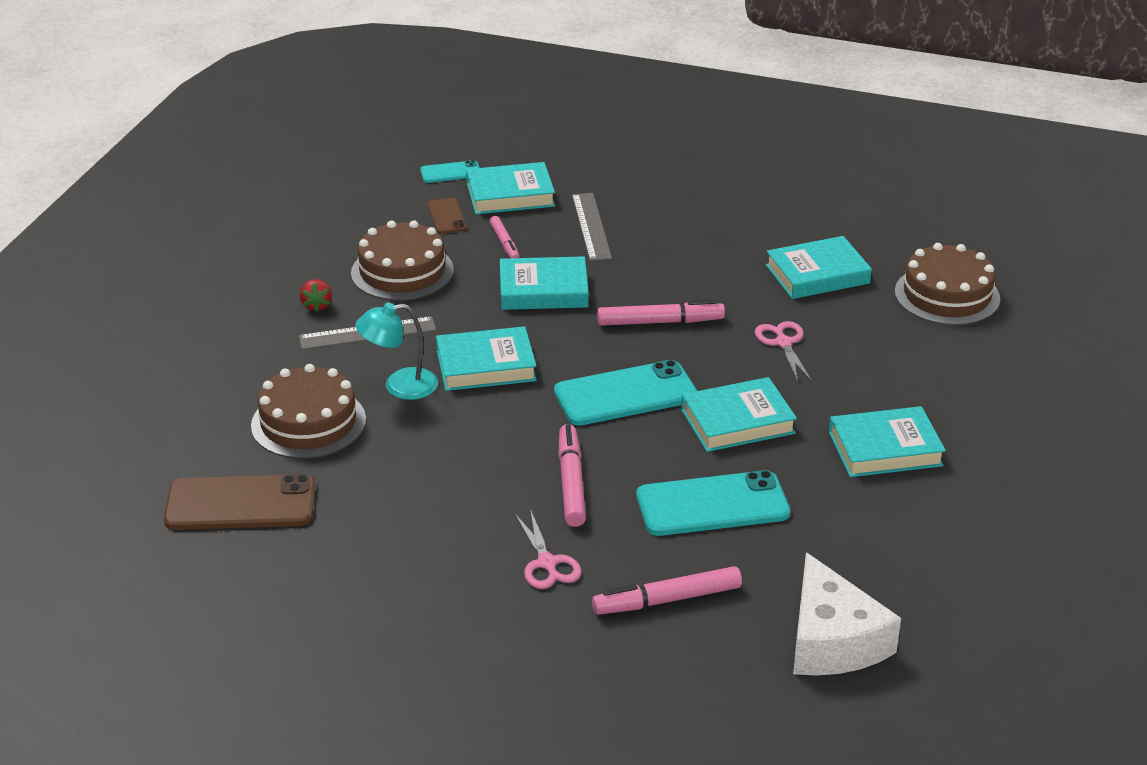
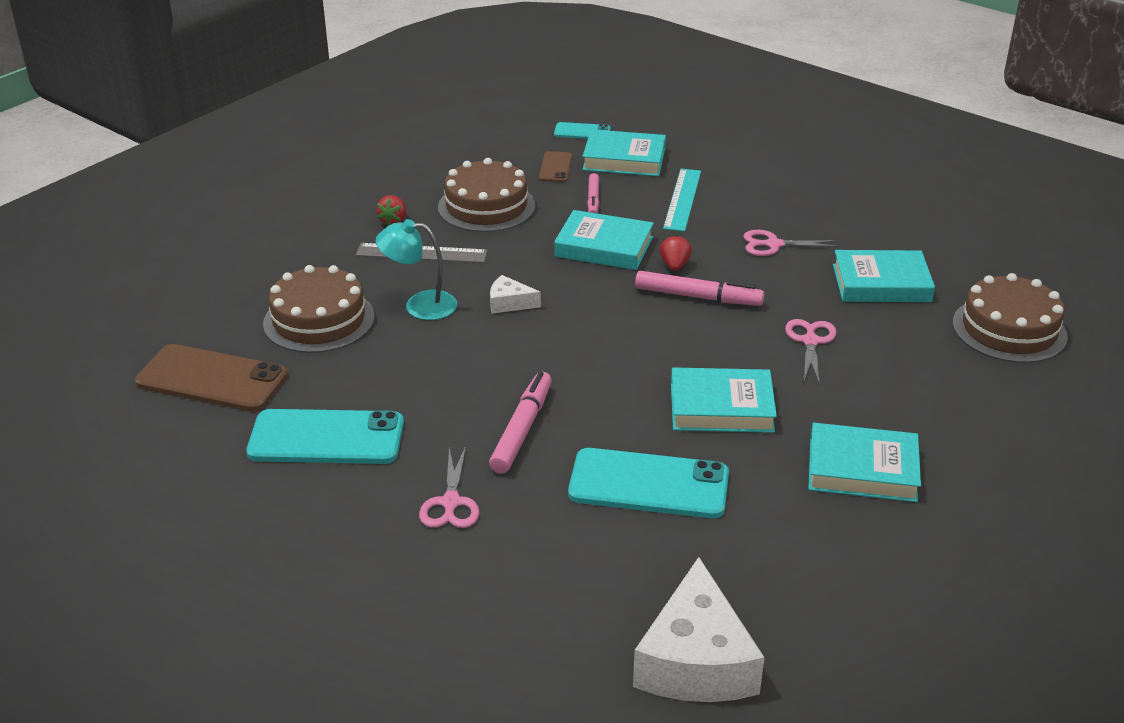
camera: 20 degrees right, 0 degrees up
(486, 365) = (509, 303): turquoise book -> white cheese
(591, 226) = (682, 199): grey ruler -> turquoise ruler
(621, 295) = (674, 265): none -> red strawberry
(625, 394) = (625, 357): turquoise phone -> turquoise phone (326, 438)
(667, 600) = (546, 571): pink marker -> none
(701, 256) = (773, 245): none -> pink scissors

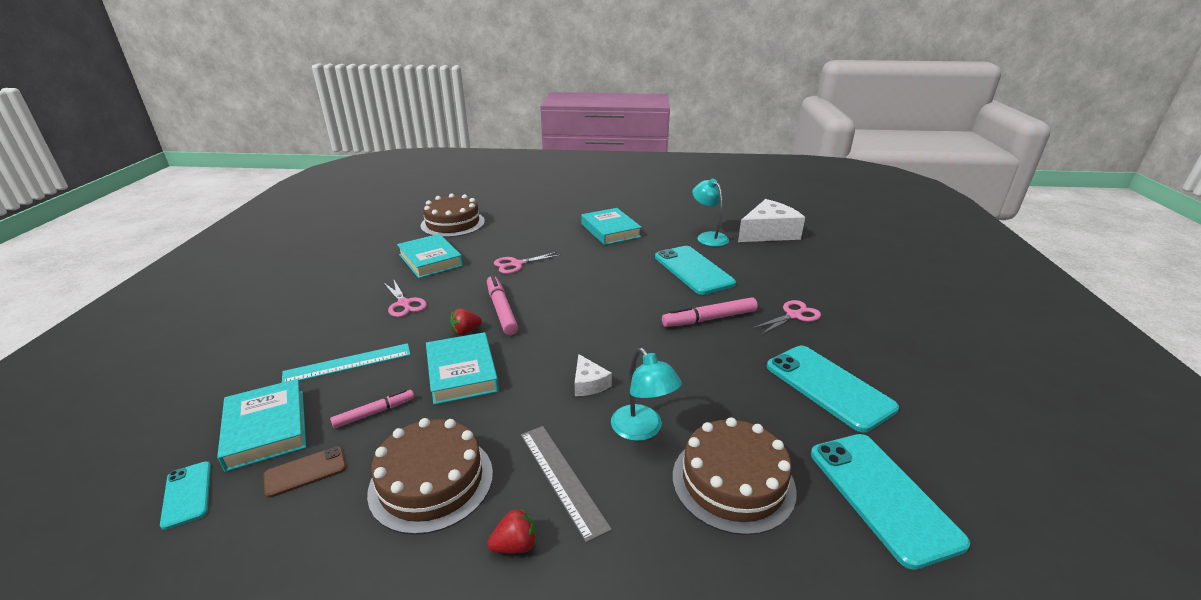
camera: 125 degrees left, 5 degrees down
(212, 379) = (882, 496): brown phone -> turquoise phone
(721, 407) = (608, 271): turquoise book -> none
(745, 569) = (708, 237): none -> turquoise lamp

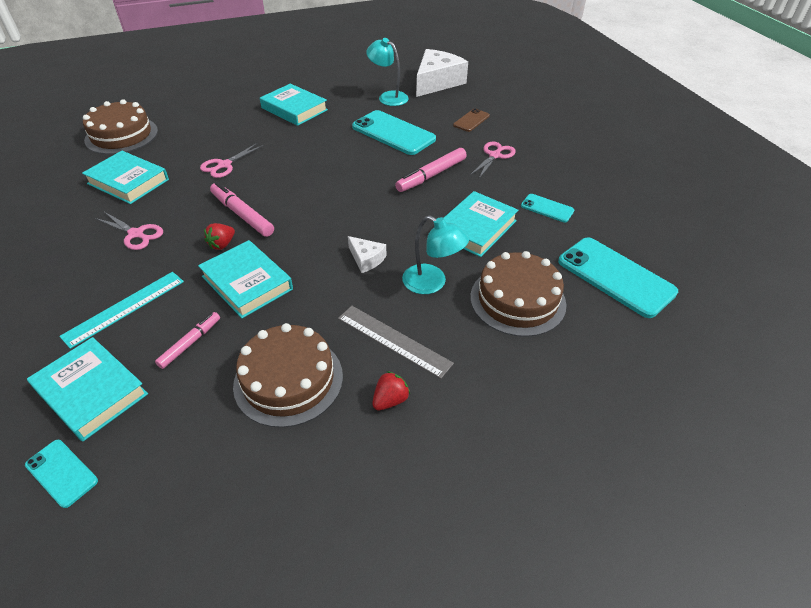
camera: 25 degrees left, 15 degrees up
(305, 471) = (165, 413): brown phone -> brown phone (471, 120)
(728, 385) = (476, 228): none -> turquoise book
(828, 387) = (547, 208): turquoise phone -> turquoise phone, size x0.51

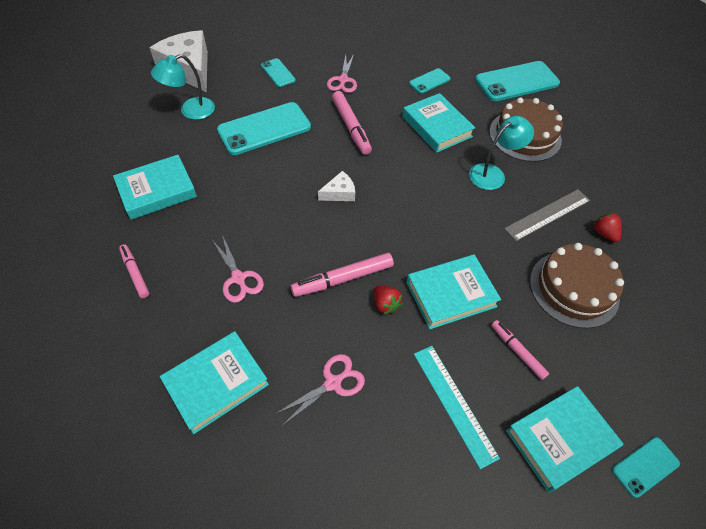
camera: 70 degrees left, 10 degrees up
(121, 135) = (88, 383): brown cake -> none
(214, 124) = (135, 273): none -> pink marker
(366, 259) = (449, 203): white cheese -> white cheese (339, 193)
(471, 120) = (278, 73): brown phone -> turquoise phone
(495, 155) = (343, 80): pink scissors -> pink scissors turned 135 degrees counterclockwise

